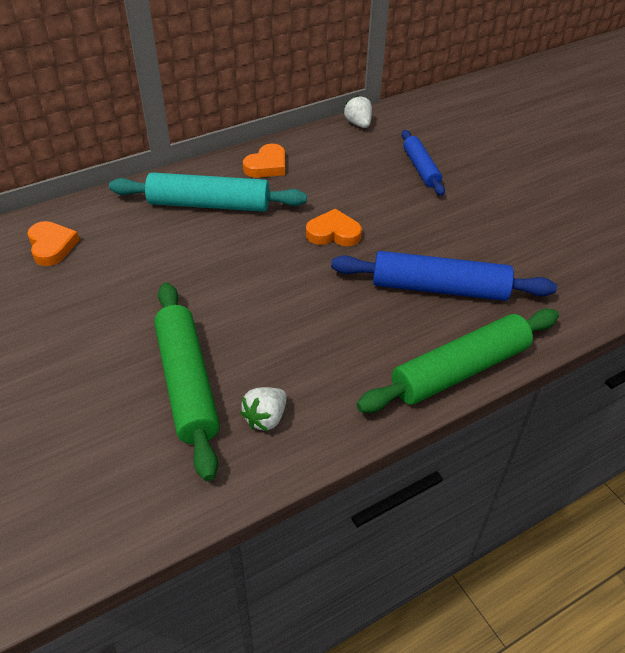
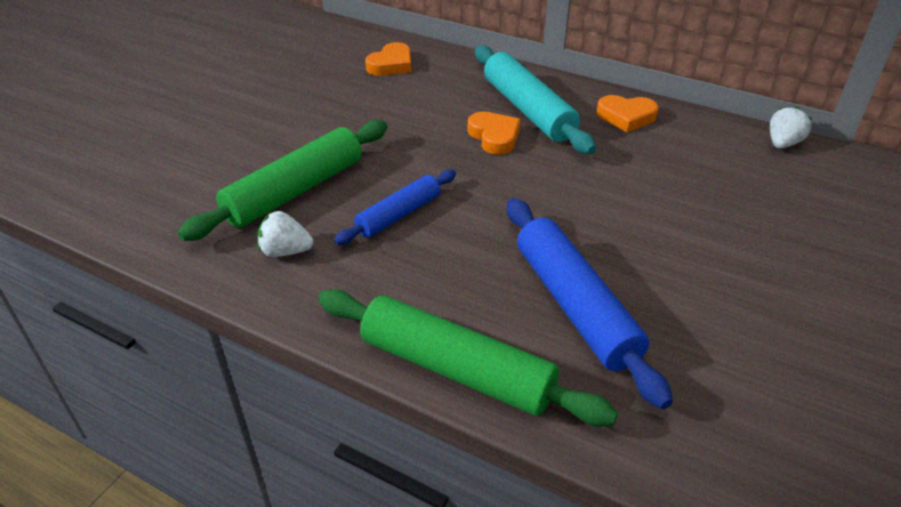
camera: 60 degrees right, 5 degrees down
(333, 233) = (576, 196): orange heart -> orange heart (494, 136)
(421, 168) = (771, 217): blue rolling pin -> blue rolling pin (399, 215)

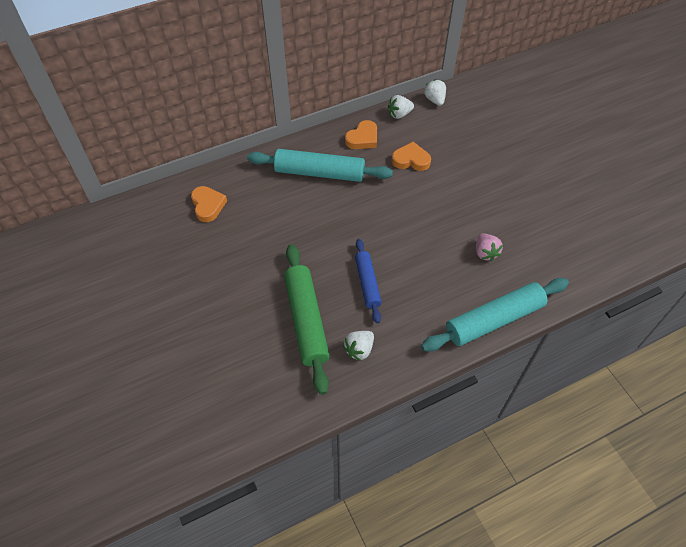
camera: 55 degrees left, 15 degrees up
(456, 369) = (494, 320): green rolling pin -> turquoise rolling pin
(494, 136) = (332, 203): orange heart -> orange heart (411, 160)
(575, 306) = (485, 253): blue rolling pin -> pink strawberry
(709, 127) = (399, 114): none -> white strawberry

